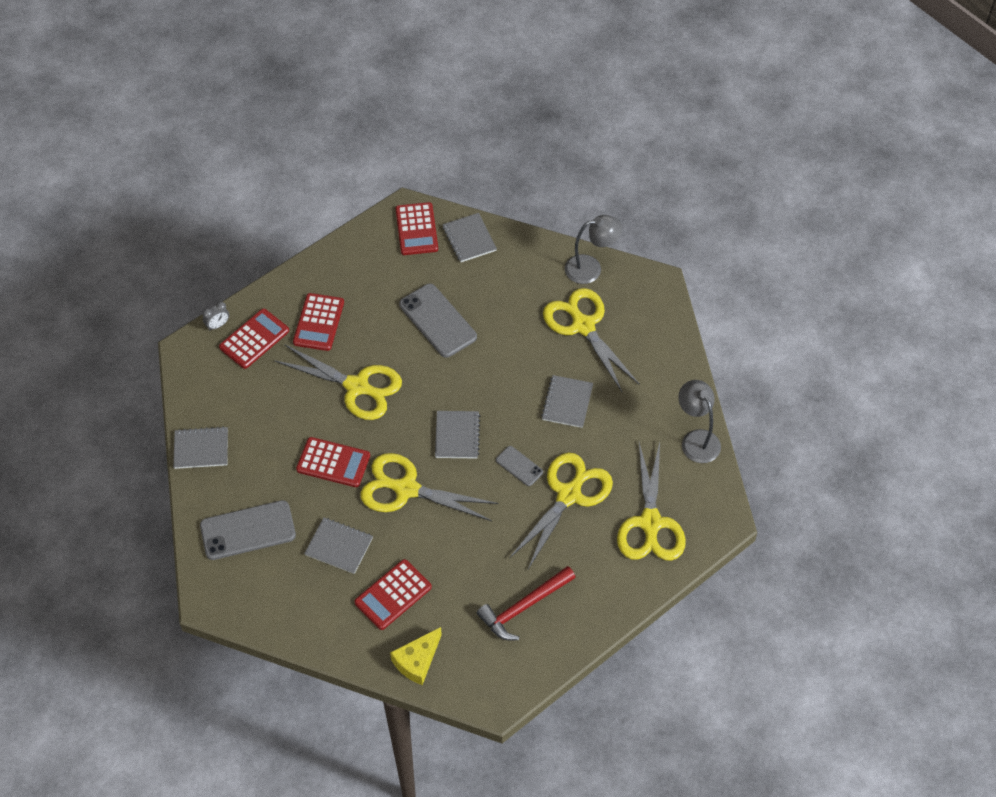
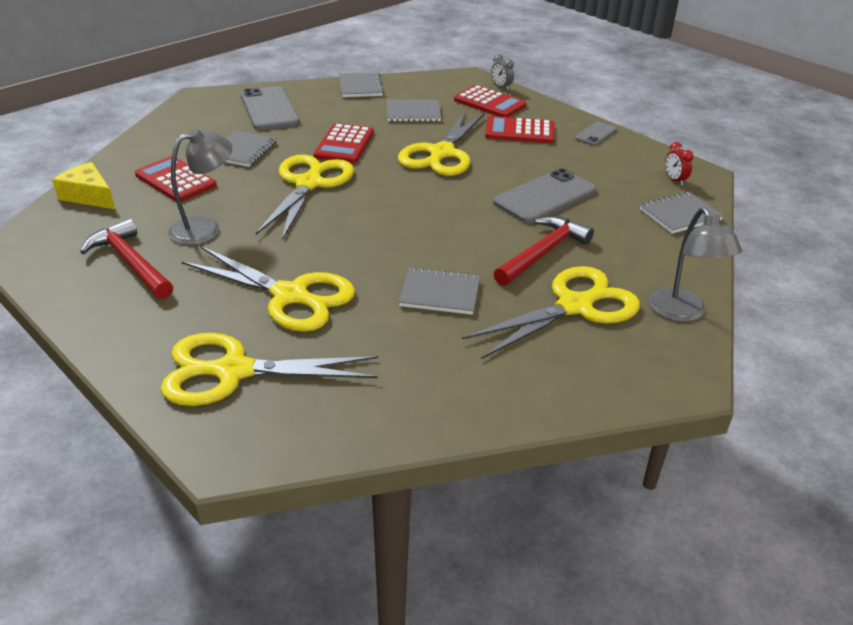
camera: 85 degrees right, 20 degrees down
(416, 229) = (674, 180): red calculator -> red clock
(457, 436) = (381, 213): grey notebook -> grey notebook (413, 112)
(518, 334) = (543, 253): none -> red hammer
(519, 466) = (337, 256): grey phone -> grey phone (595, 134)
(696, 439) = (384, 424): grey lamp -> grey lamp (205, 229)

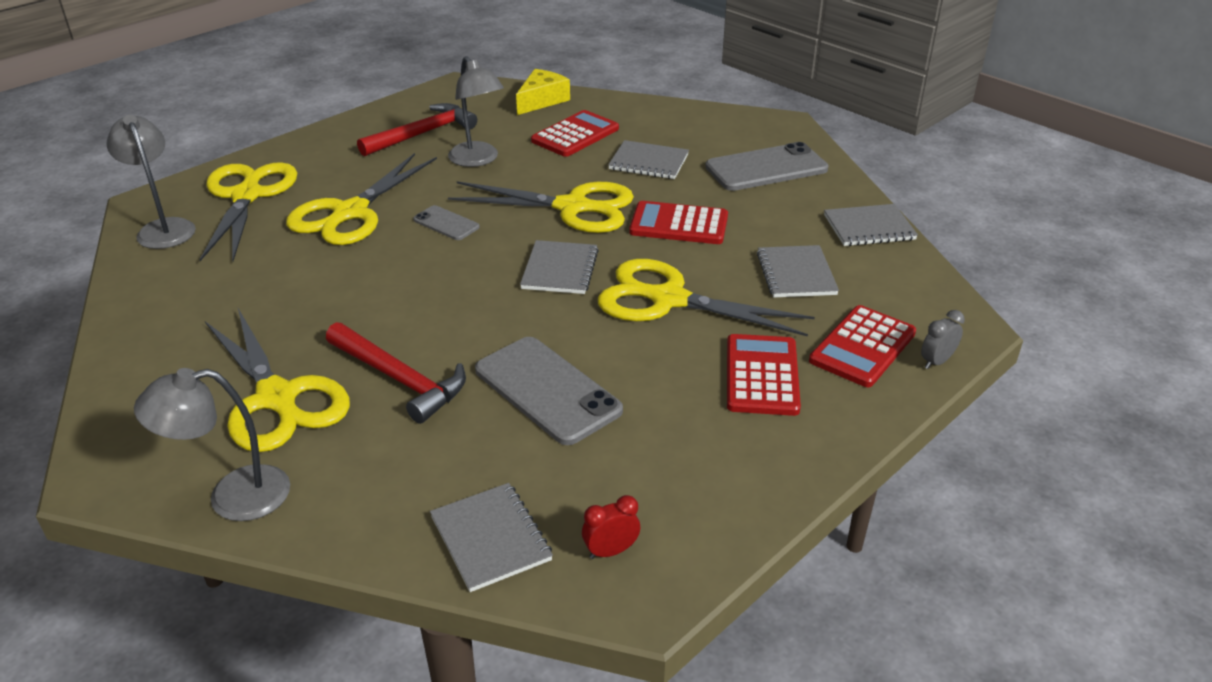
camera: 90 degrees right, 0 degrees up
(293, 426) = (163, 228): none -> grey lamp
(440, 293) = (331, 299): grey notebook -> grey notebook (560, 269)
(595, 134) = (777, 466): grey phone -> grey phone (446, 223)

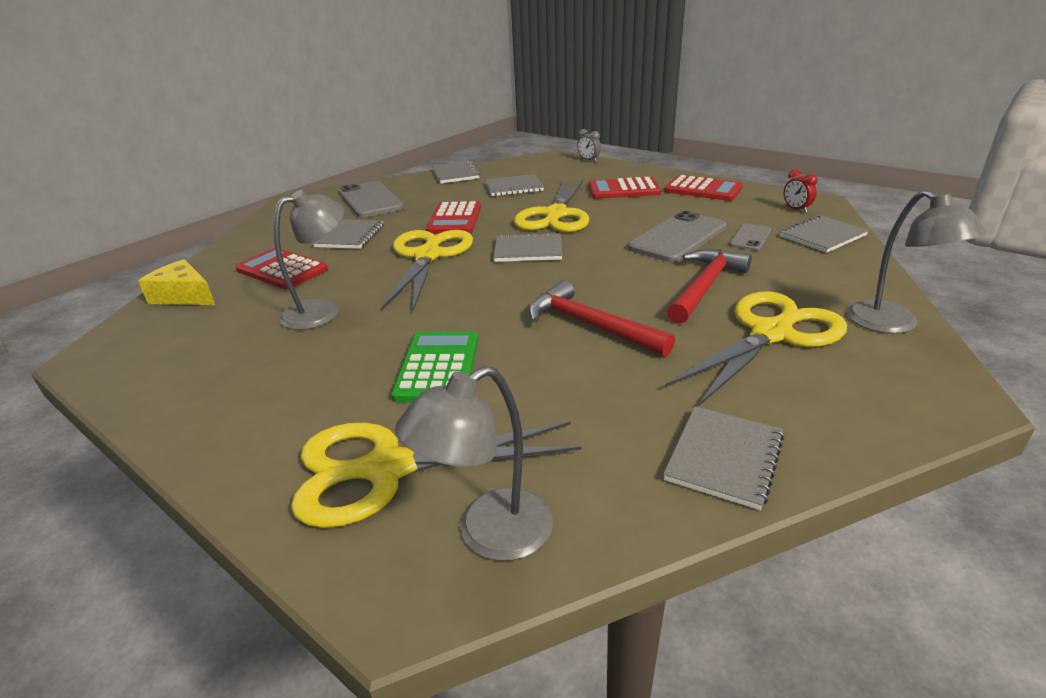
camera: 95 degrees left, 5 degrees down
(146, 324) = (724, 458): none -> grey notebook
(350, 213) = (438, 367): yellow scissors -> green calculator
(422, 134) = (237, 357): red hammer -> red hammer (590, 325)
(446, 223) = (459, 307): grey phone -> grey phone (750, 238)
(862, 347) = (583, 172): red calculator -> red calculator (703, 189)

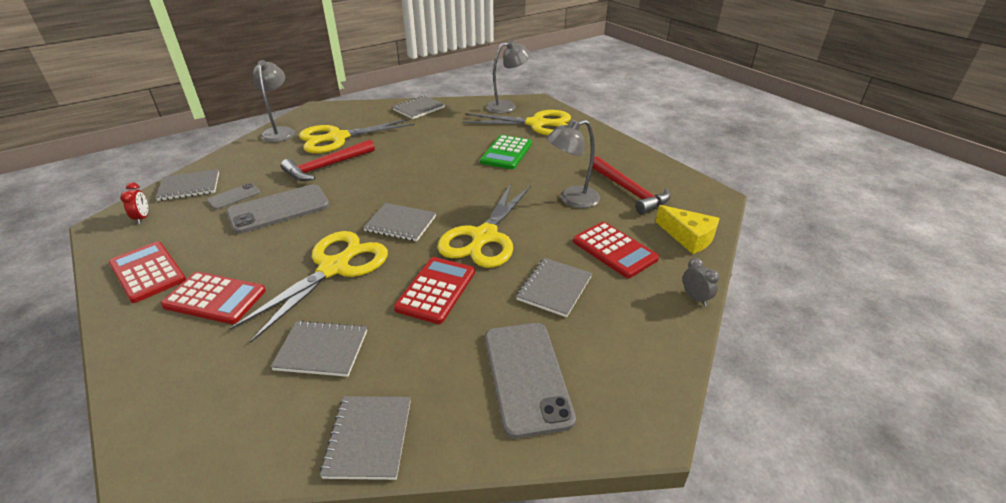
camera: 165 degrees left, 5 degrees up
(588, 160) = (134, 414): grey clock -> grey clock (695, 298)
(590, 325) = (415, 158): red hammer -> red hammer (629, 191)

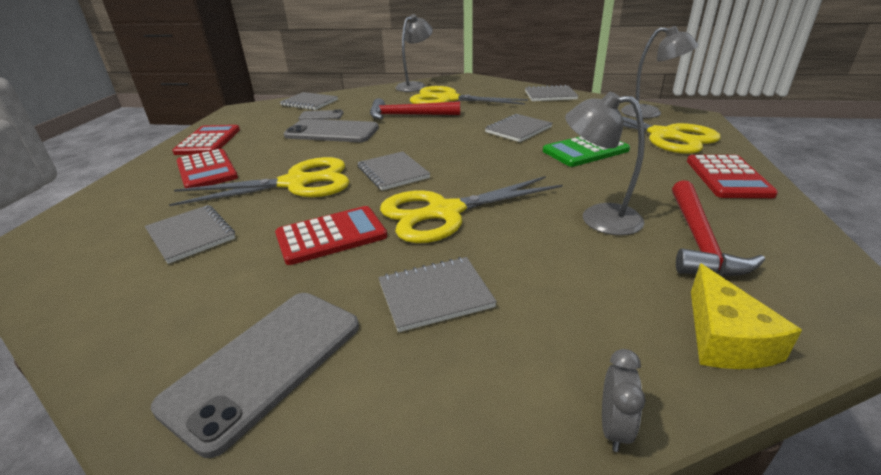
camera: 45 degrees right, 5 degrees down
(143, 218) = (258, 112): red clock -> none
(369, 438) = (95, 320): grey notebook -> grey notebook (518, 130)
(614, 250) = (573, 295): red calculator -> red calculator (727, 177)

